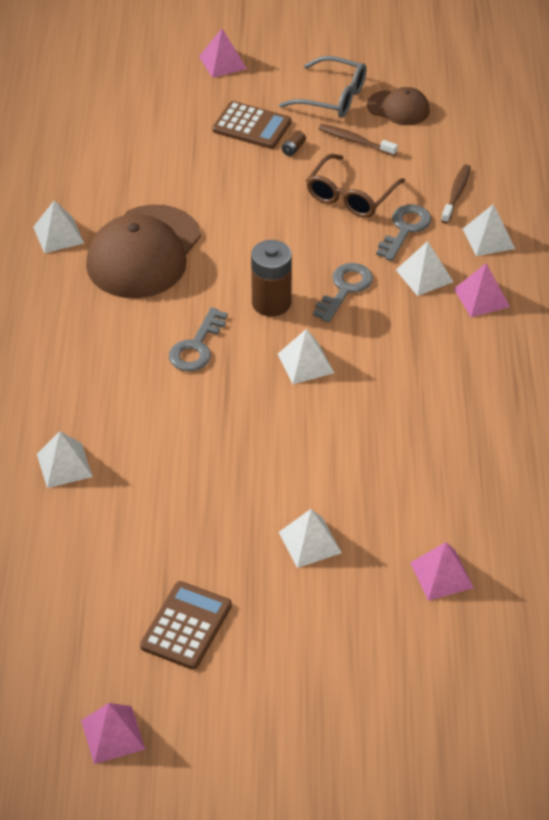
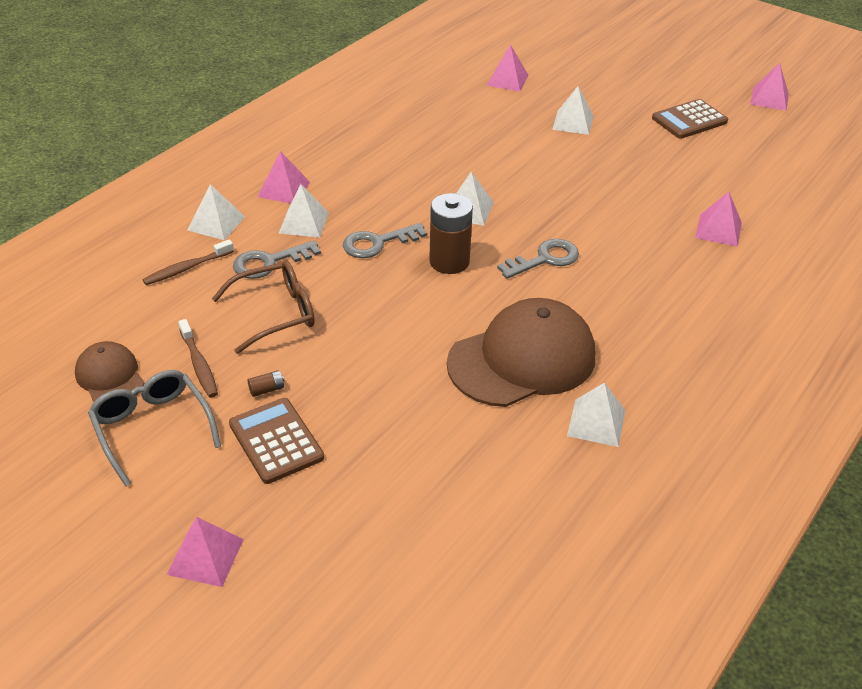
camera: 145 degrees left, 5 degrees down
(64, 465) = (718, 230): white pyramid -> pink pyramid

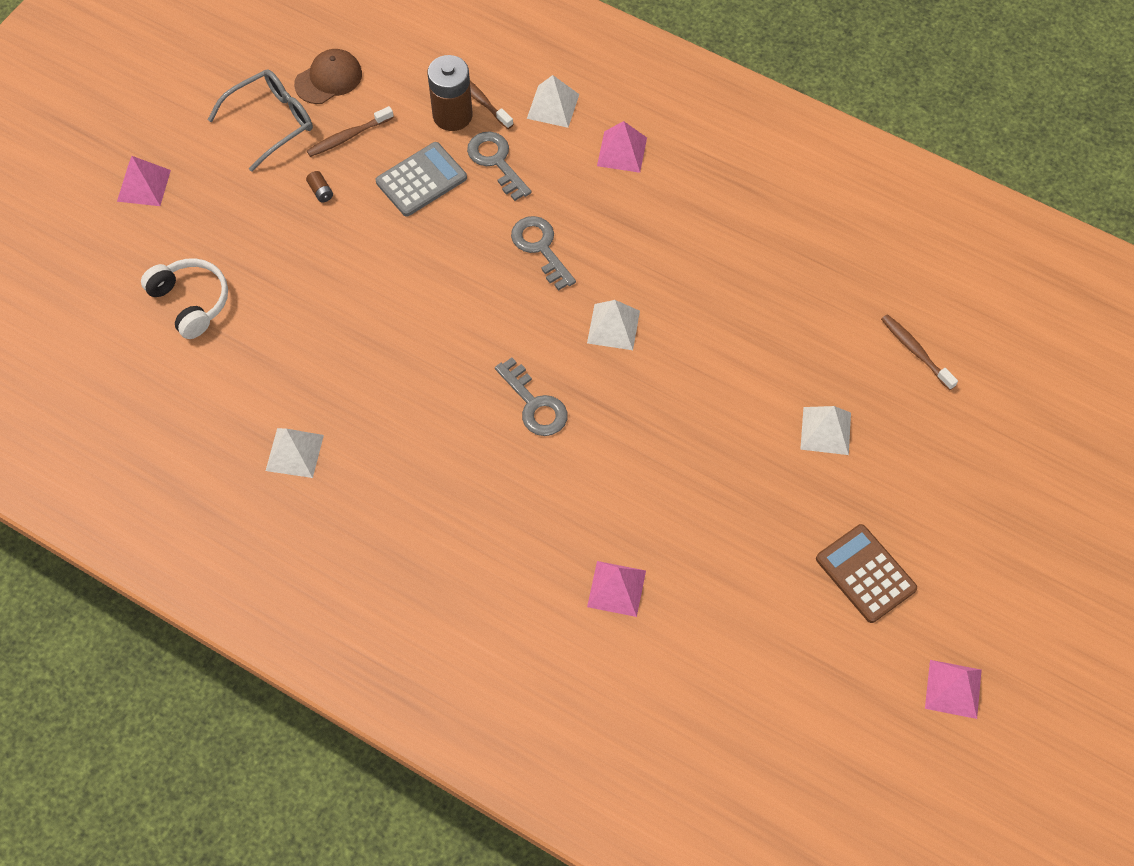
camera: 85 degrees right, 20 degrees up
(276, 313) = (421, 180): brown glasses -> grey calculator
(276, 441) = (261, 209): brown calculator -> none
(304, 222) = (565, 179): white pyramid -> none
(394, 509) = (190, 302): none -> white headphones
(449, 261) = (518, 315): brown battery -> brown battery (452, 115)
(507, 80) = (915, 351): pink pyramid -> brown toothbrush
(522, 359) = (375, 388): brown cap -> none

